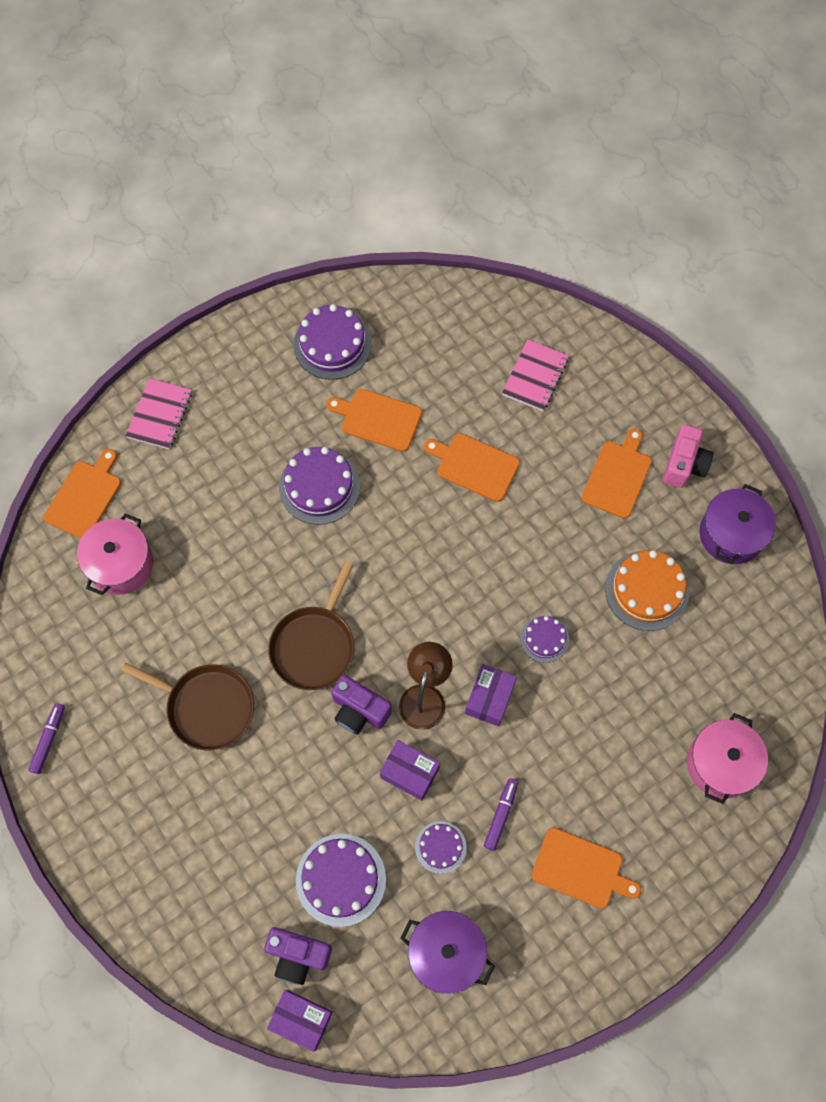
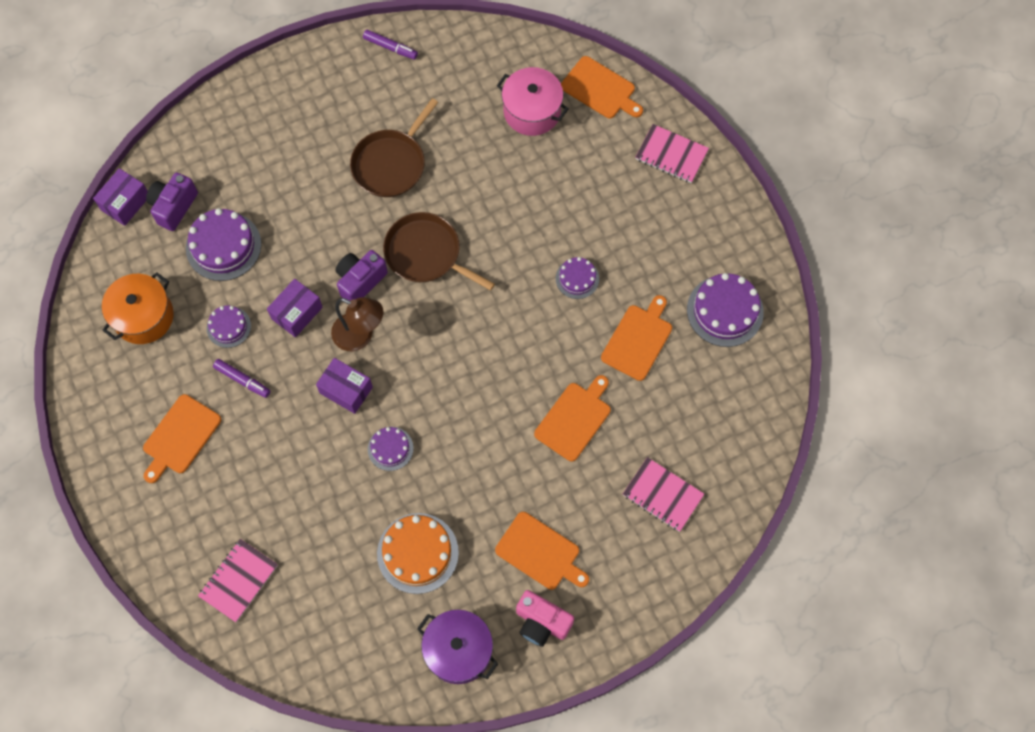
camera: 100 degrees right, 0 degrees up
(319, 486) = (577, 278): purple cake -> purple cake, size x0.58
(446, 953) = (143, 317): purple pot -> orange pot
(720, 764) = (239, 581): pink pot -> pink notebook

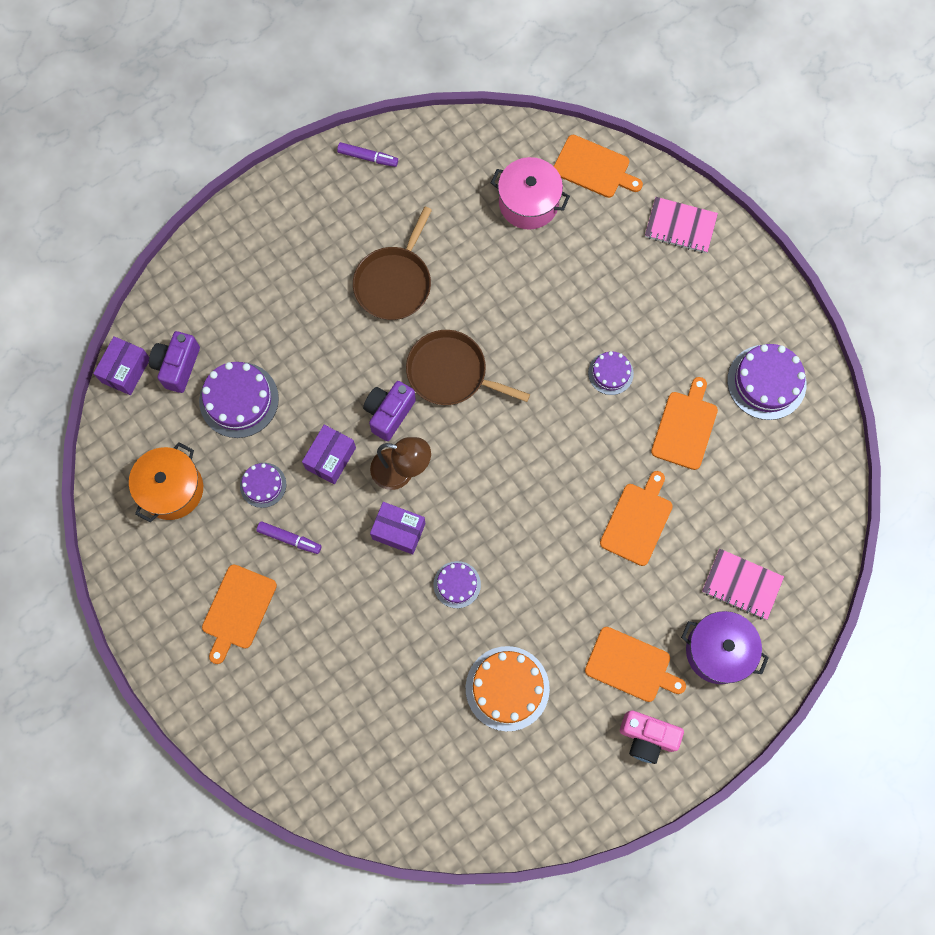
camera: 10 degrees left, 5 degrees up
(239, 581) = (331, 750): pink notebook -> none
(458, 650) = (569, 781): purple pot -> purple pot (718, 651)

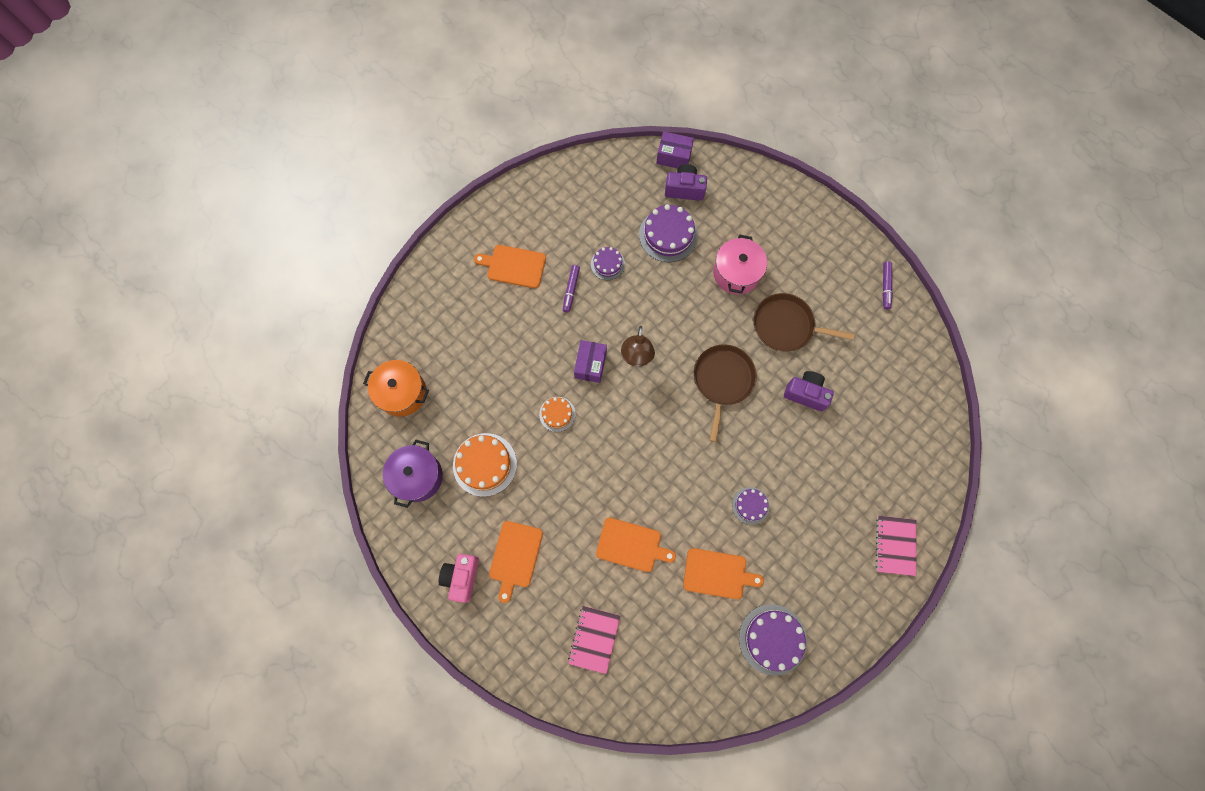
camera: 80 degrees right, 0 degrees up
(172, 489) = (593, 205): orange pot -> orange pot (402, 393)
(330, 458) = (637, 306): purple box -> none
(389, 413) = (680, 341): purple camera -> purple camera (806, 394)
(457, 584) = (557, 414): purple cake -> orange cake
(528, 203) = (881, 416): pink pot -> pink pot (736, 273)
(594, 168) = (928, 464): orange cutting board -> none
(718, 651) = (537, 626): purple pot -> purple pot (417, 476)

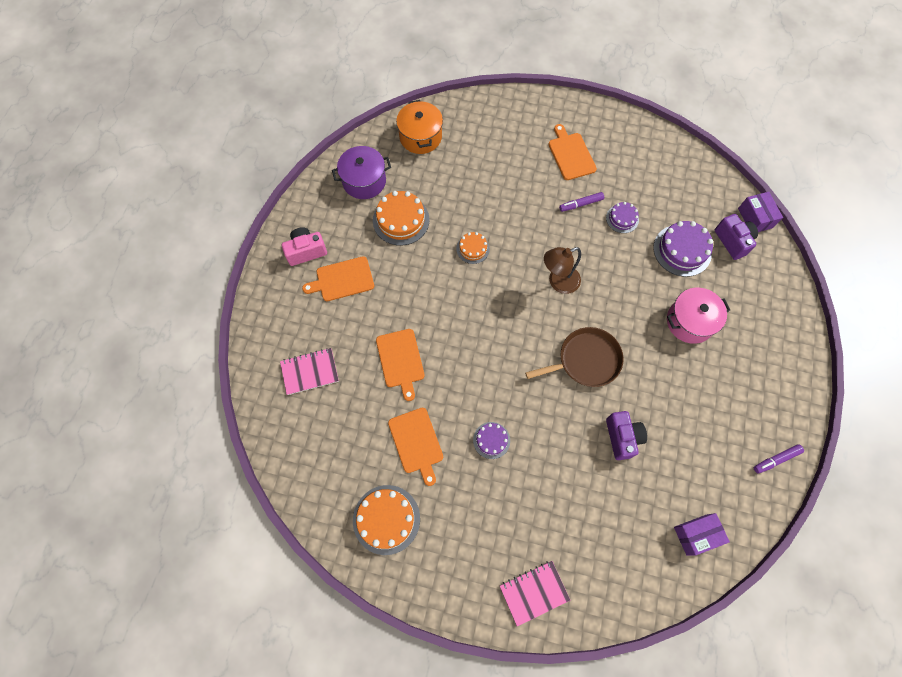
camera: 60 degrees right, 5 degrees down
(590, 364) = (529, 251): purple box -> purple box (696, 534)
(772, 639) = (386, 519): purple cake -> orange cake
(786, 326) = (672, 388): brown pan -> none

